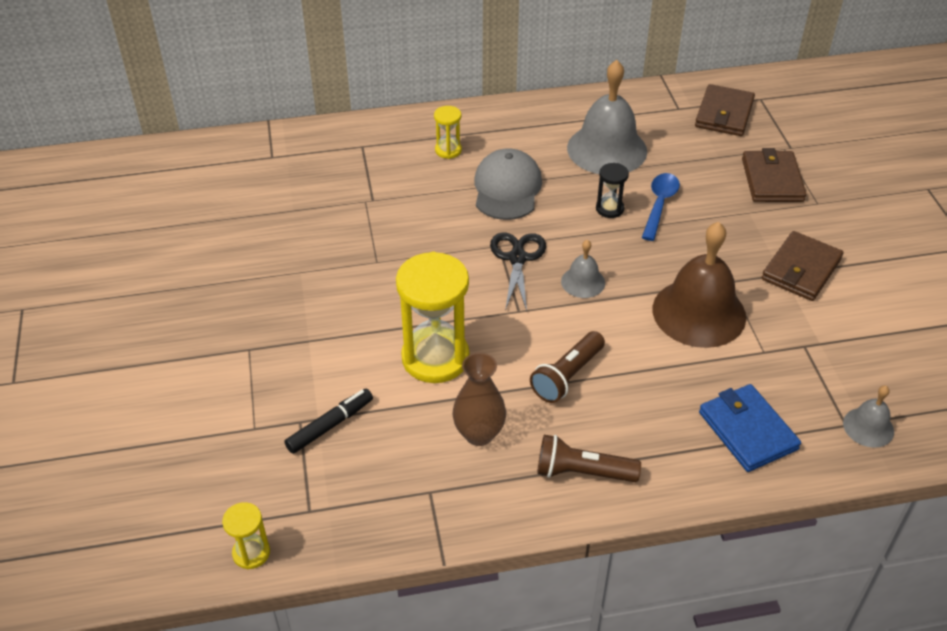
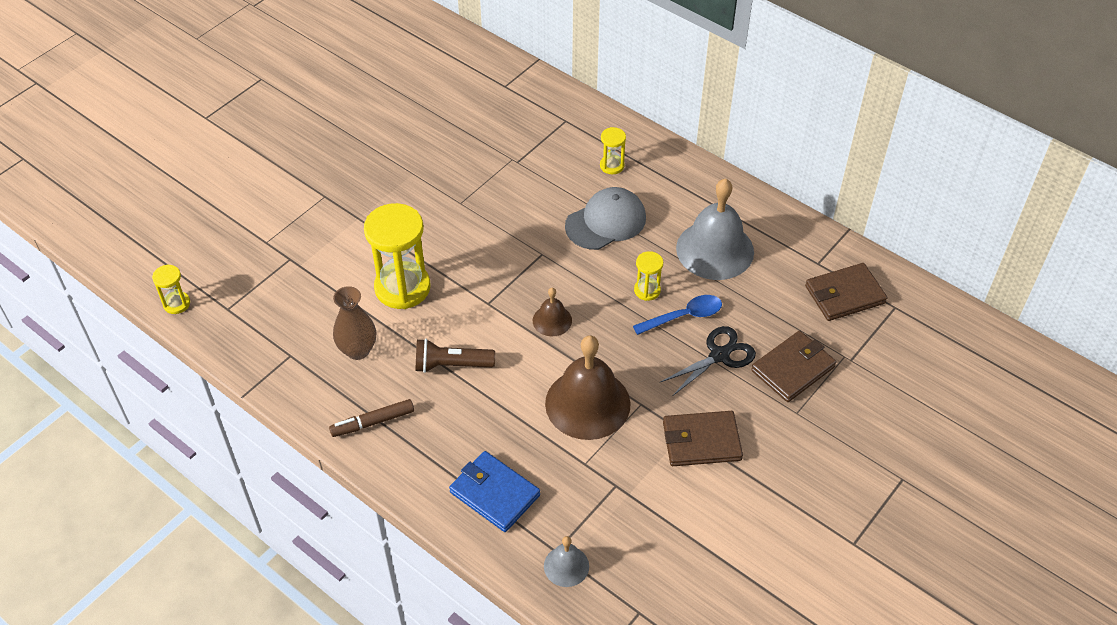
camera: 50 degrees right, 5 degrees up
(329, 426) = (299, 274): black marker -> none
(517, 258) = (539, 271): black scissors -> black scissors (719, 355)
(582, 472) = (373, 422): brown flashlight -> brown marker
(583, 282) = (552, 320): grey bell -> brown bell
(609, 209) = (647, 290): black hourglass -> yellow hourglass
(747, 430) = (494, 493): blue wallet -> blue wallet turned 75 degrees counterclockwise

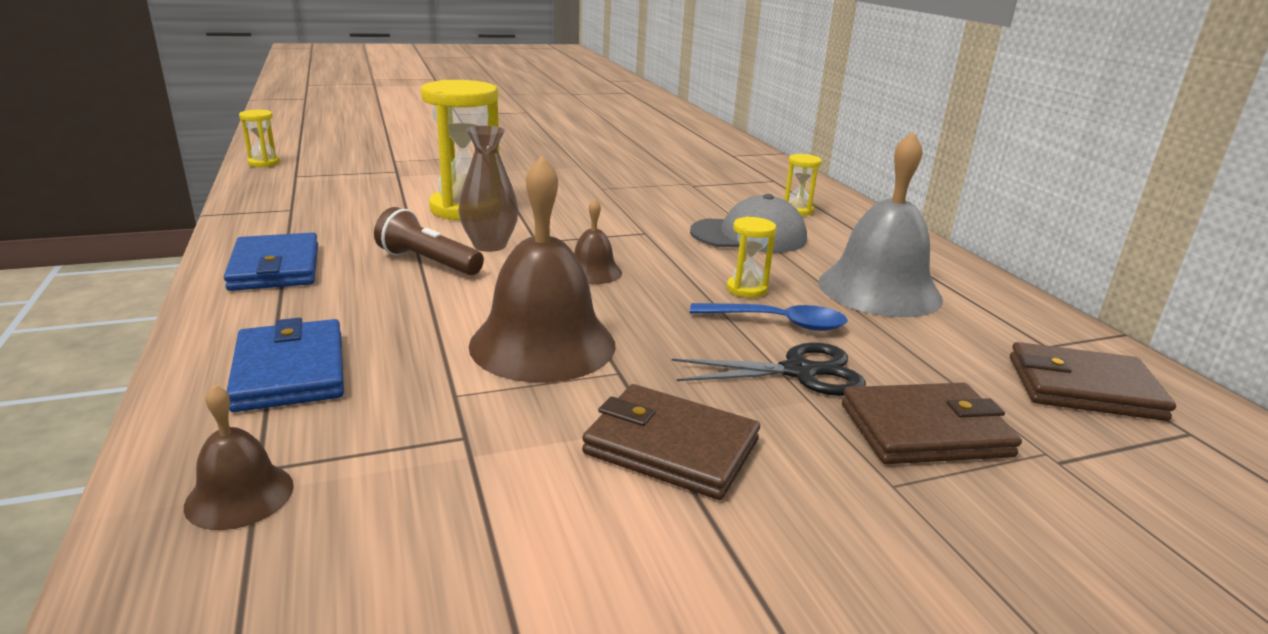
camera: 30 degrees right, 25 degrees down
(358, 350) = (355, 225): brown vase -> brown vase (490, 245)
(373, 422) = (275, 268): brown marker -> blue wallet
(566, 566) = (239, 495): grey bell -> brown bell

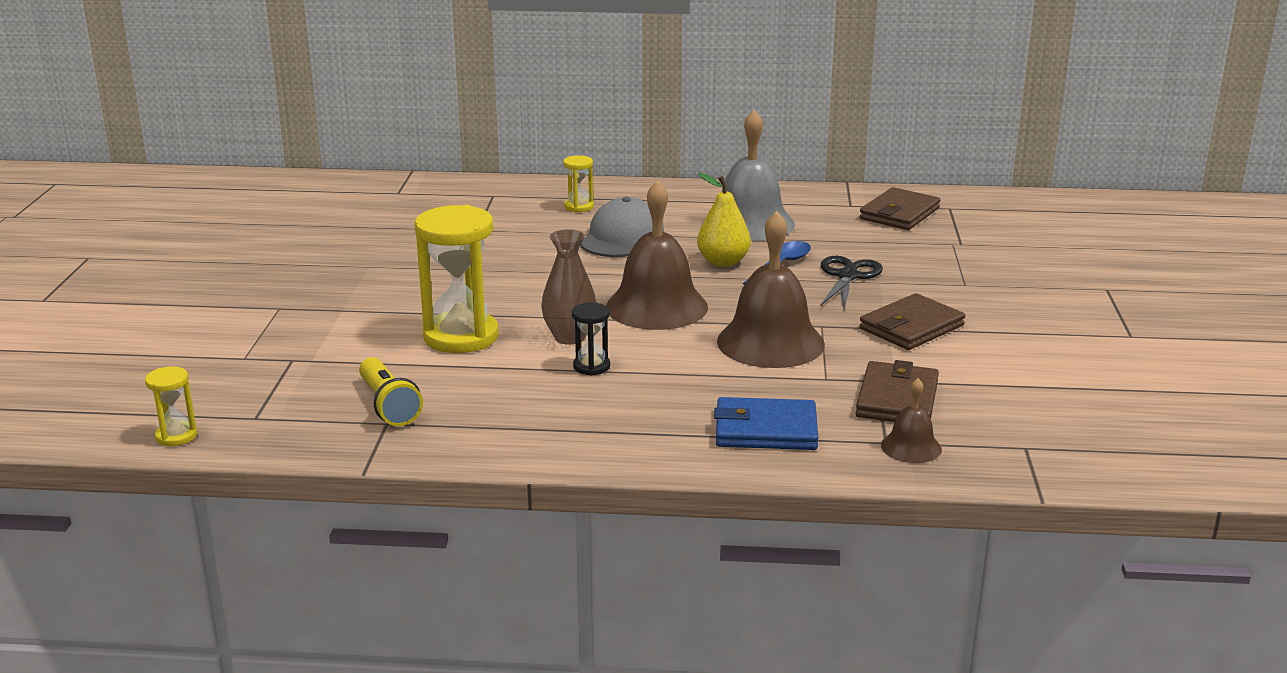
camera: 65 degrees left, 0 degrees up
(275, 268) = (558, 433): blue wallet -> none
(322, 205) = (389, 405): none -> yellow flashlight
(428, 262) = (591, 366): brown flashlight -> black hourglass
(593, 272) = (656, 306): brown bell -> brown bell, size x2.05
(746, 289) = (723, 262): yellow hourglass -> yellow pear
(925, 430) = (922, 263): brown wallet -> brown wallet (897, 399)

